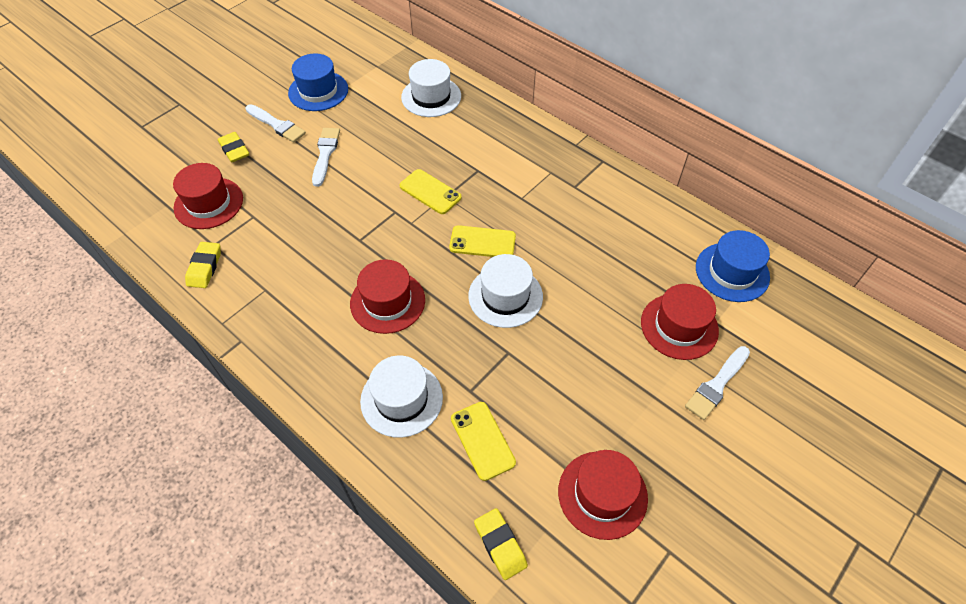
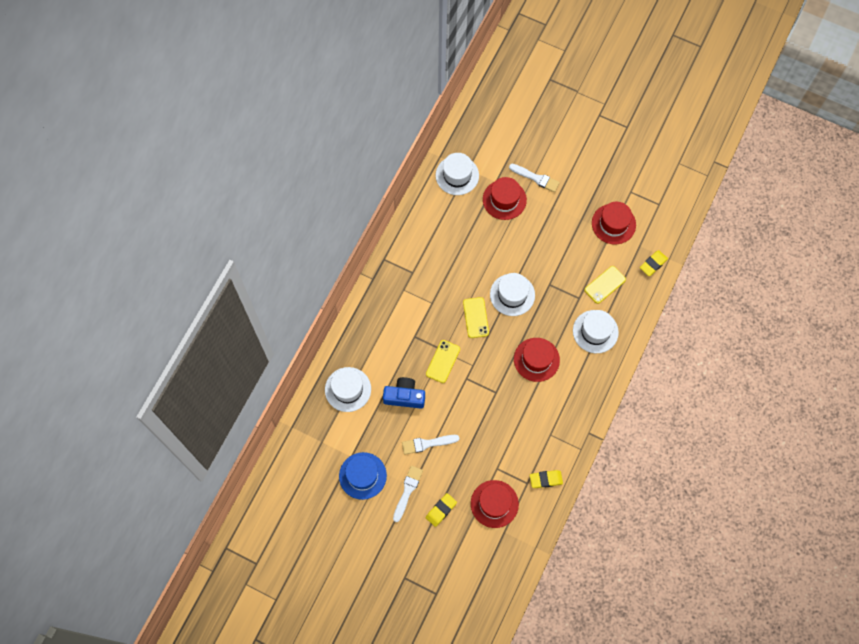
camera: 105 degrees left, 15 degrees up
(398, 145) = (404, 396): none -> blue camera
(732, 272) = (457, 175): blue hat -> white hat

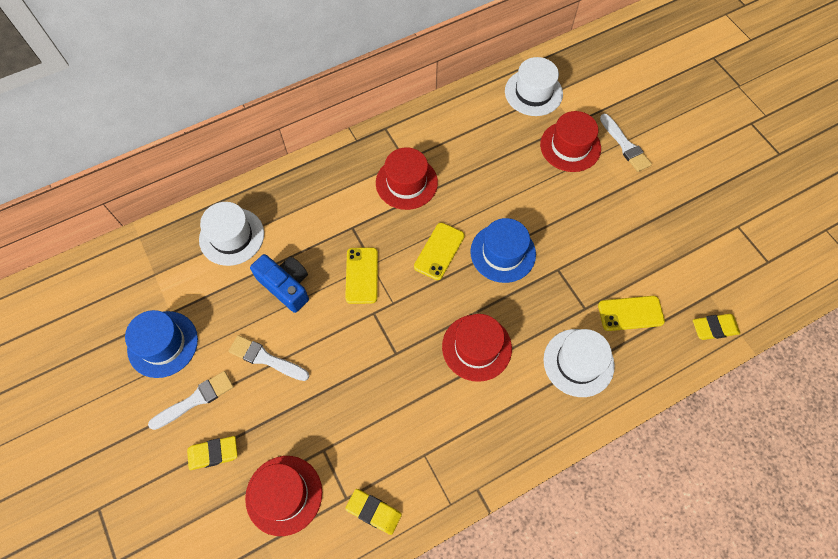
camera: 35 degrees right, 5 degrees down
(443, 361) = (361, 275): yellow phone -> yellow phone turned 60 degrees counterclockwise
(512, 294) = (503, 253): white hat -> blue hat
(613, 224) = (690, 249): red hat -> red hat (406, 182)

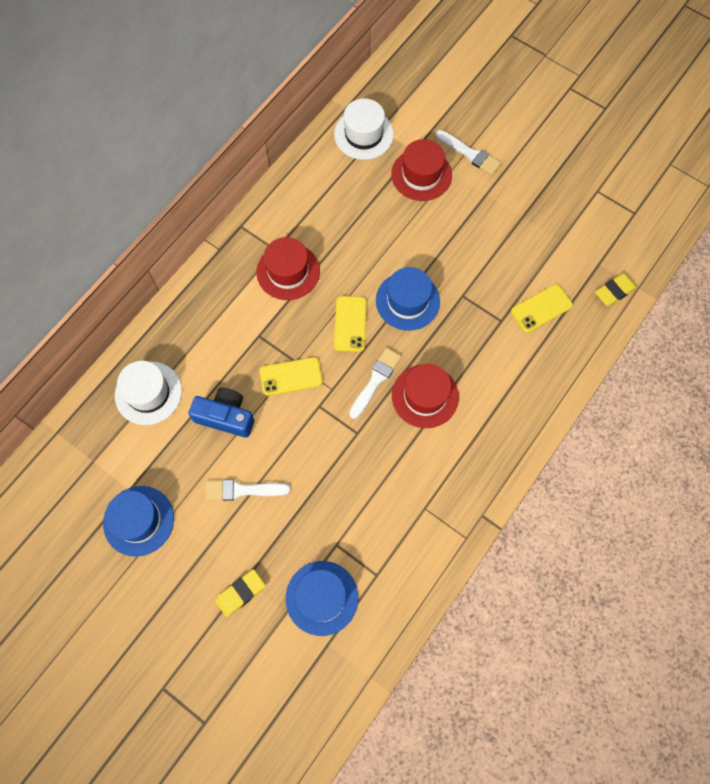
camera: 25 degrees left, 5 degrees up
(195, 400) = (198, 555): white brush -> white brush (375, 381)
(284, 495) = (322, 598): red hat -> blue hat
(361, 275) = (291, 376): yellow phone -> yellow phone turned 75 degrees counterclockwise
(374, 512) = (405, 574): yellow eraser -> none
(578, 362) = (516, 371): white hat -> none

